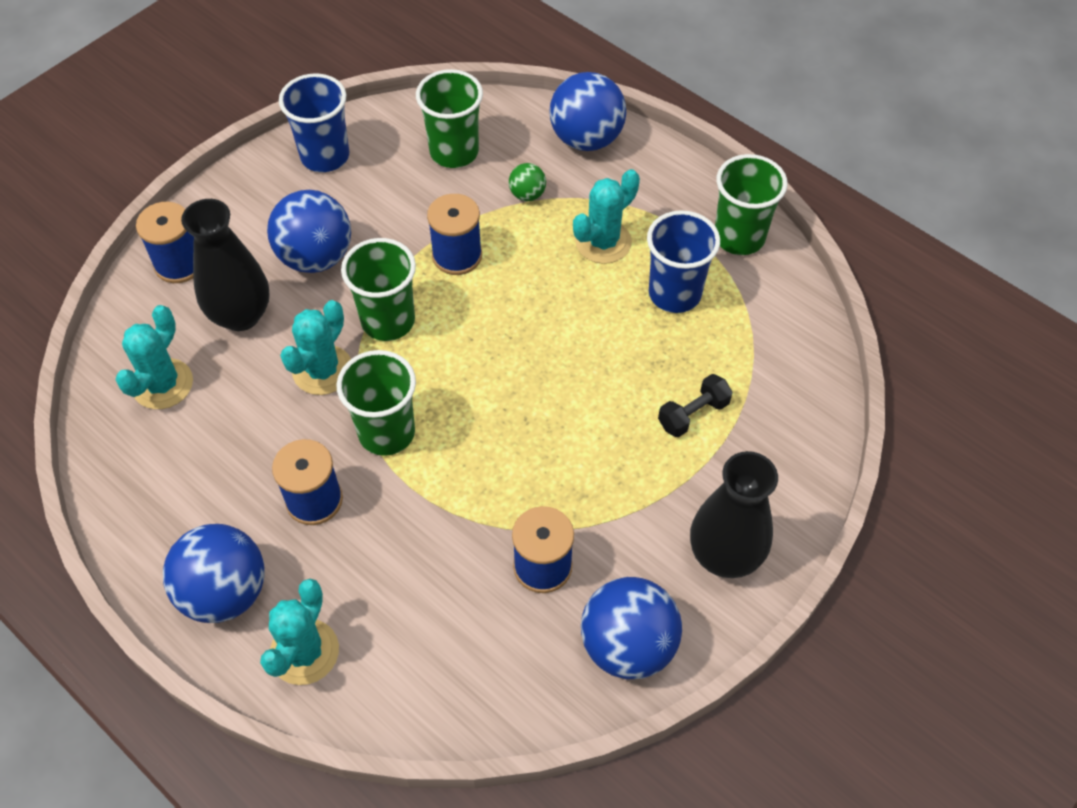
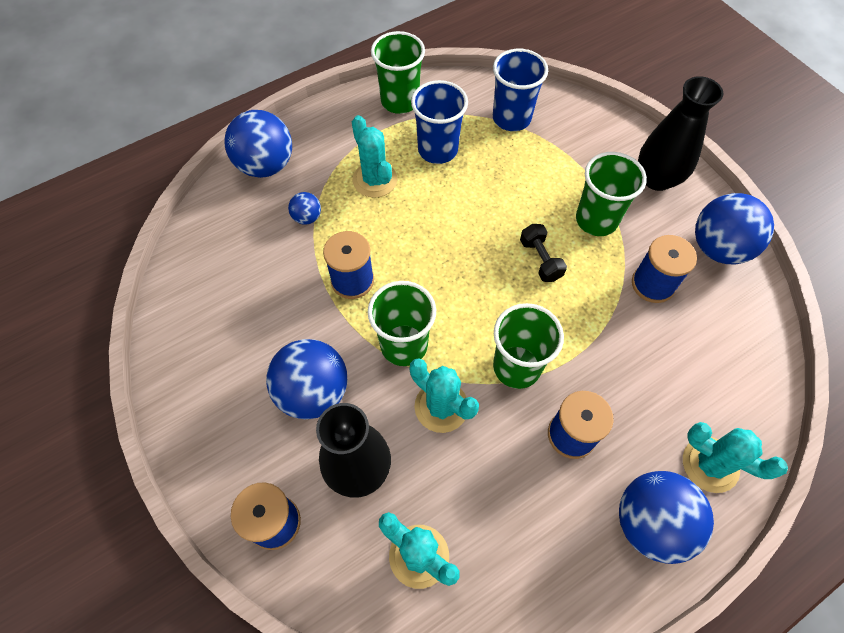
camera: 75 degrees left, 5 degrees up
(325, 156) = (193, 364): blue cup -> blue cup (511, 118)
(454, 152) = (237, 259): green cup -> green cup (596, 220)
(527, 194) = (307, 217): green ball -> blue ball
(693, 414) = (544, 166): black dumbbell -> black dumbbell (540, 260)

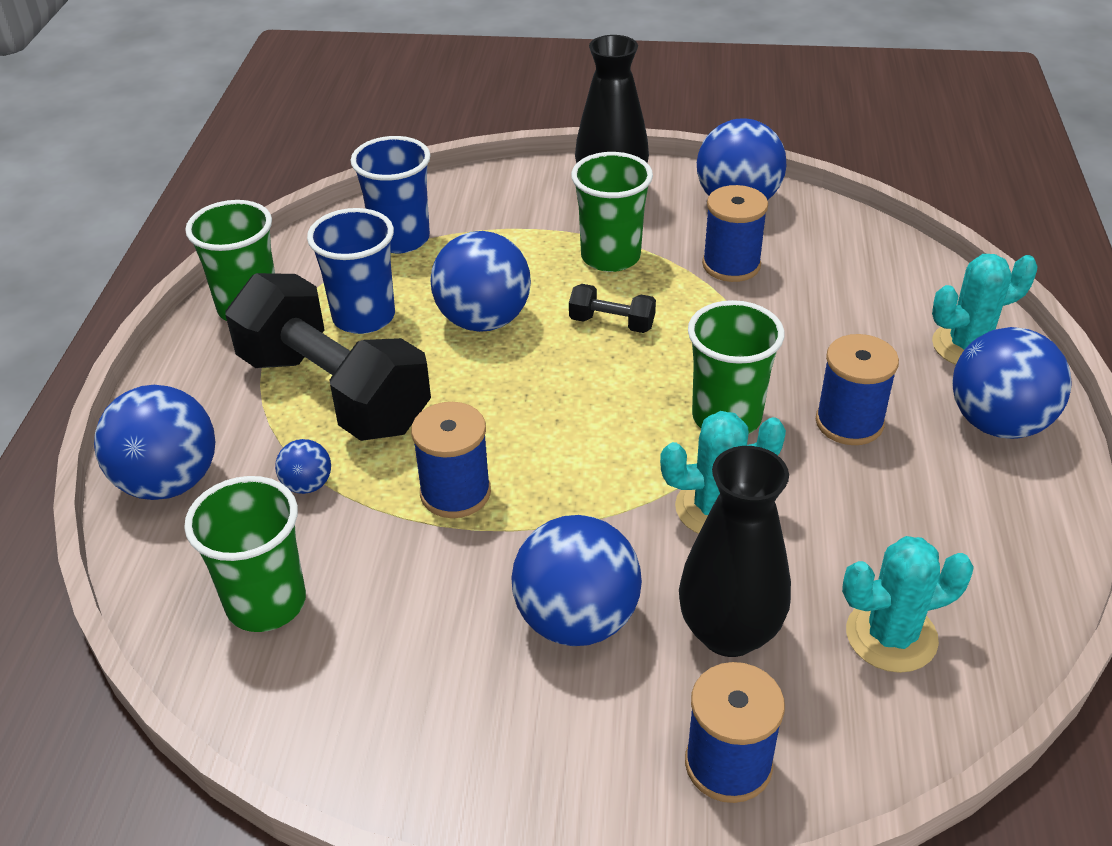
camera: 50 degrees left, 20 degrees down
(375, 180) = (334, 392): turquoise cactus -> black dumbbell
(404, 345) = (600, 496): green cup -> green cup (266, 603)
(484, 201) = (483, 320): none -> blue ball

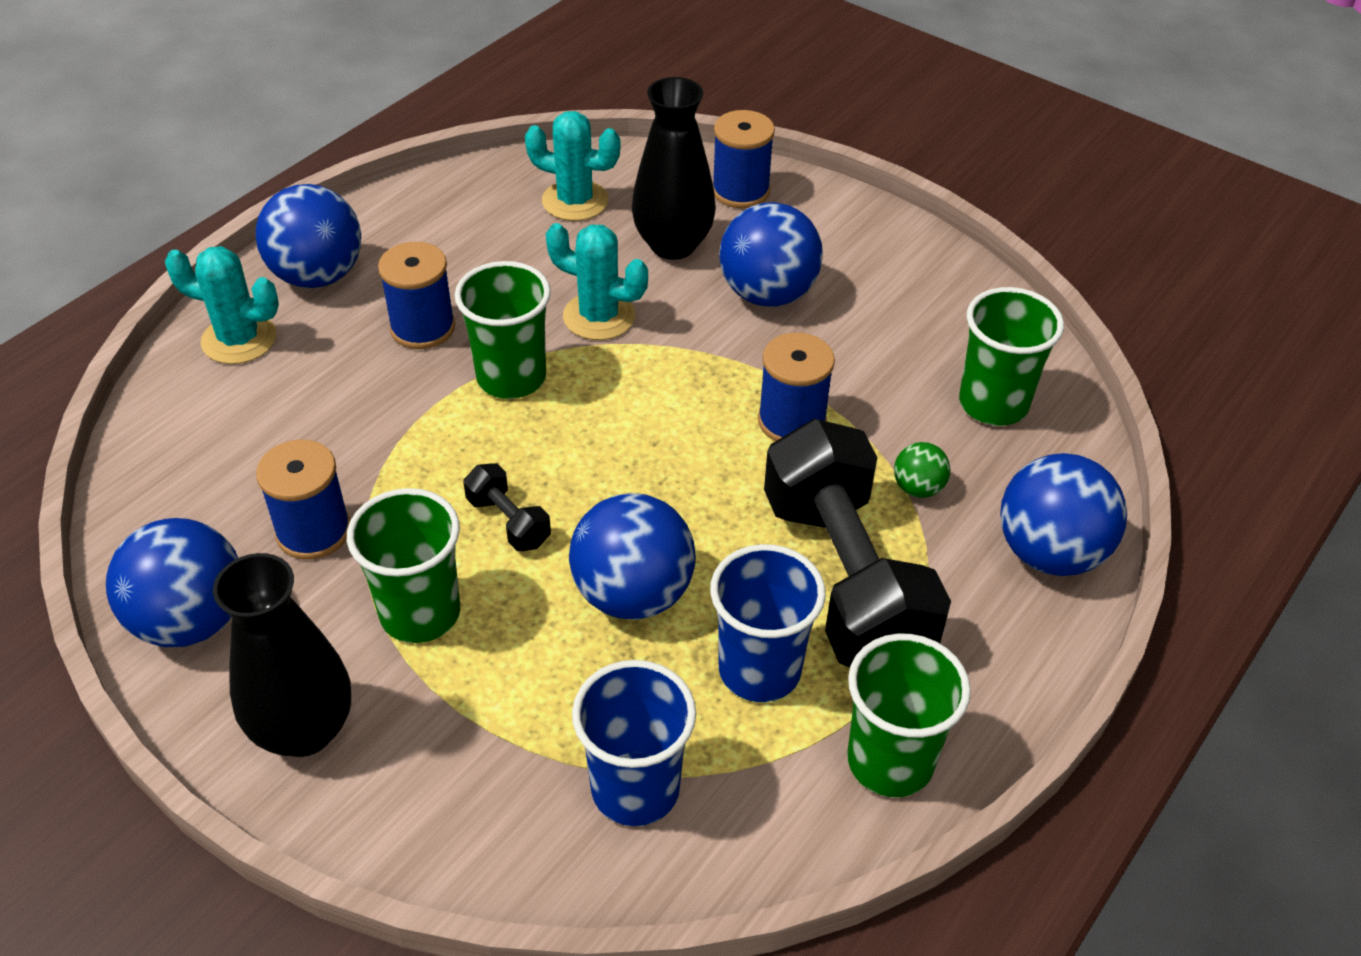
camera: 150 degrees left, 5 degrees up
(307, 485) = (918, 488): blue ball -> green ball

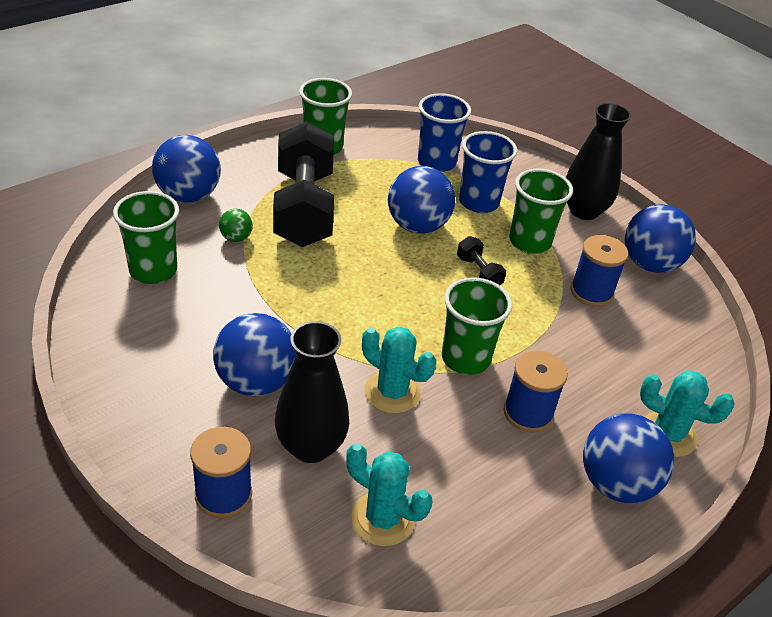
camera: 170 degrees left, 5 degrees down
(759, 670) = (365, 185): blue cup -> blue cup (478, 202)
(791, 421) = (288, 289): blue spool -> none

